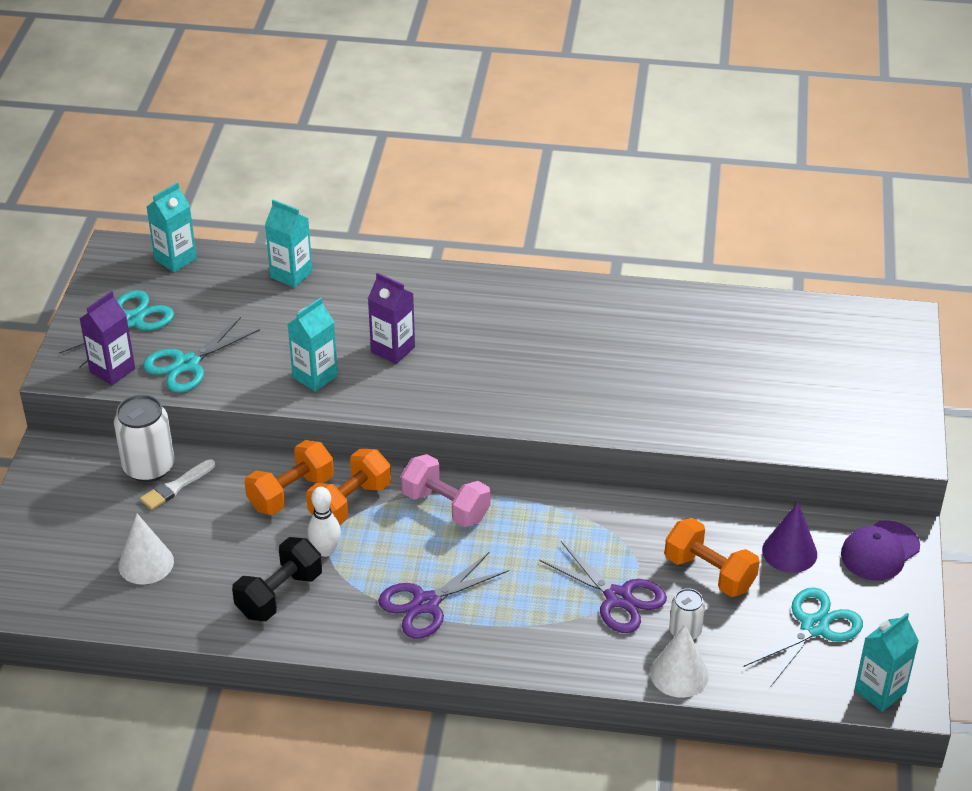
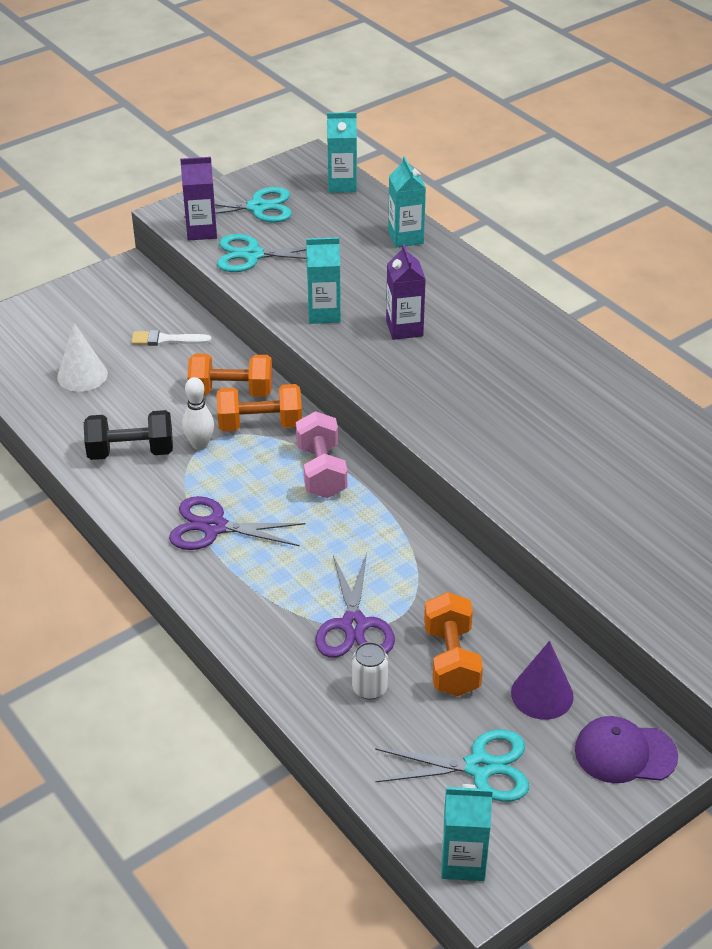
camera: 45 degrees right, 0 degrees up
(149, 467) = (168, 317): white can -> none
(679, 674) = (320, 715): white cone -> none

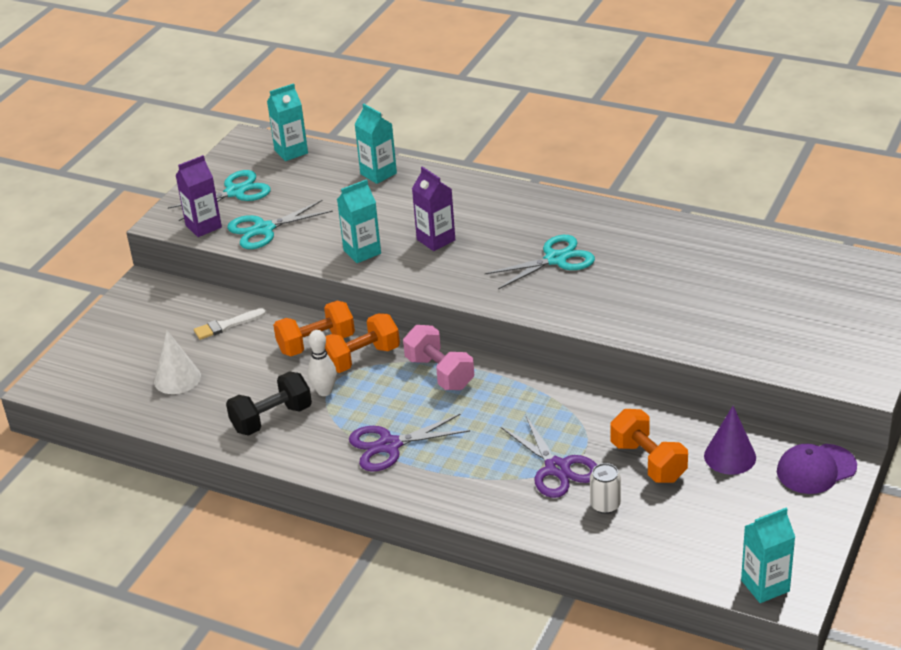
camera: 25 degrees left, 5 degrees down
(479, 767) = (726, 522): turquoise scissors -> turquoise scissors (556, 259)

